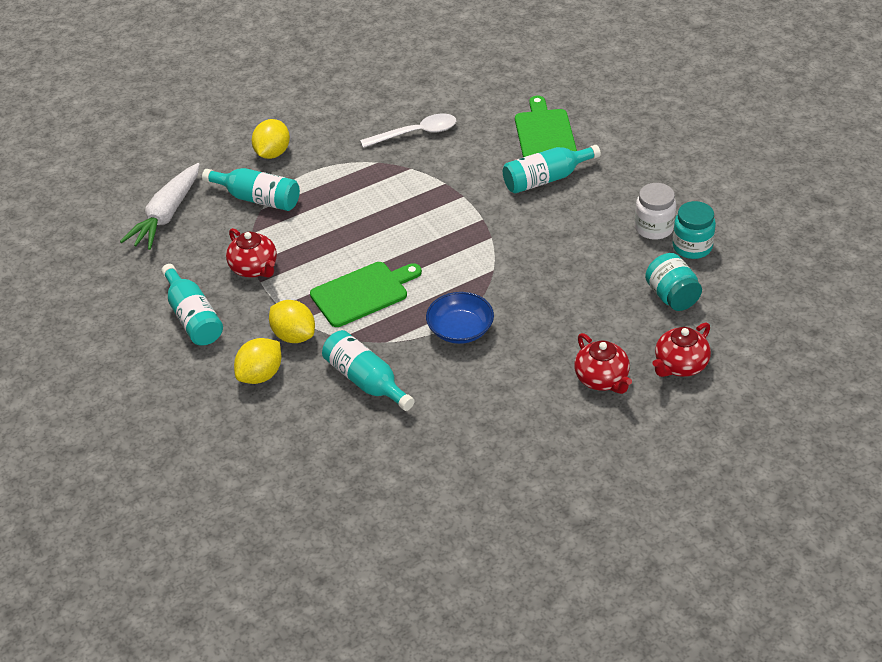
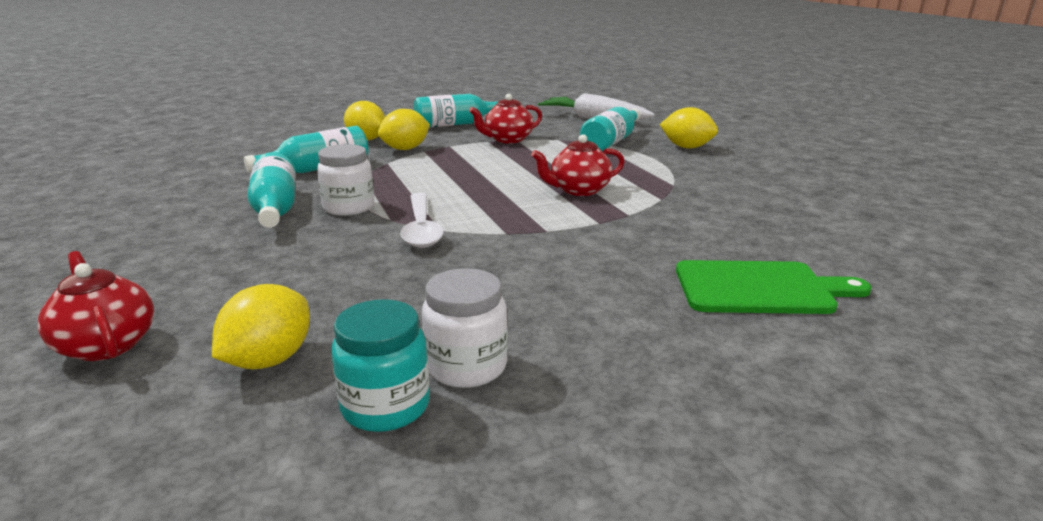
camera: 95 degrees right, 20 degrees down
(363, 293) = (445, 172): green cutting board -> none
(416, 133) = (738, 205): white spoon -> white spoon (421, 229)
(460, 329) = (349, 207): blue bowl -> white jar
(546, 179) = (632, 279): turquoise bottle -> turquoise bottle (275, 209)
(602, 379) = (166, 278): red teapot -> red teapot (578, 190)
(672, 296) = (269, 360): turquoise jar -> yellow lemon

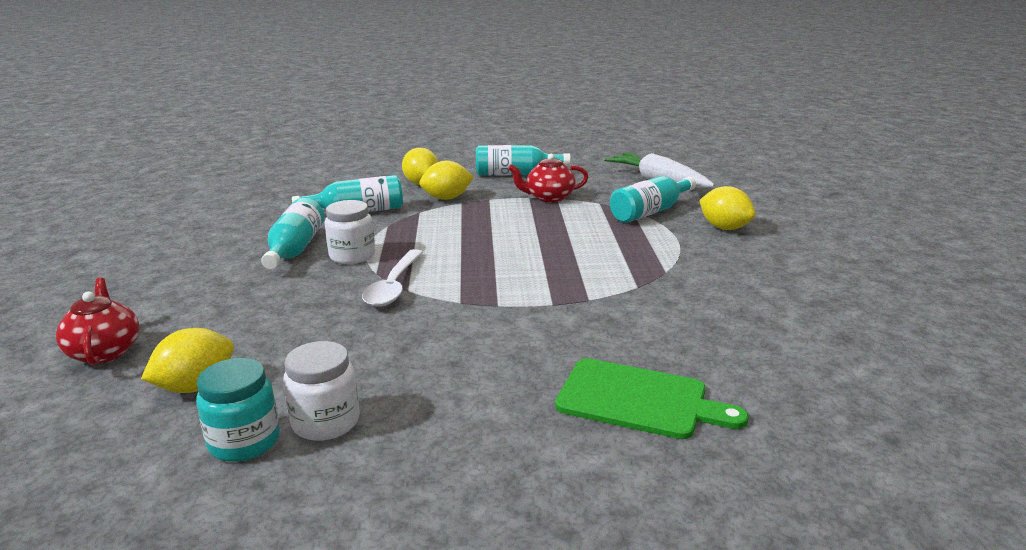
camera: 20 degrees right, 0 degrees up
(578, 190) = (566, 265): red teapot -> none

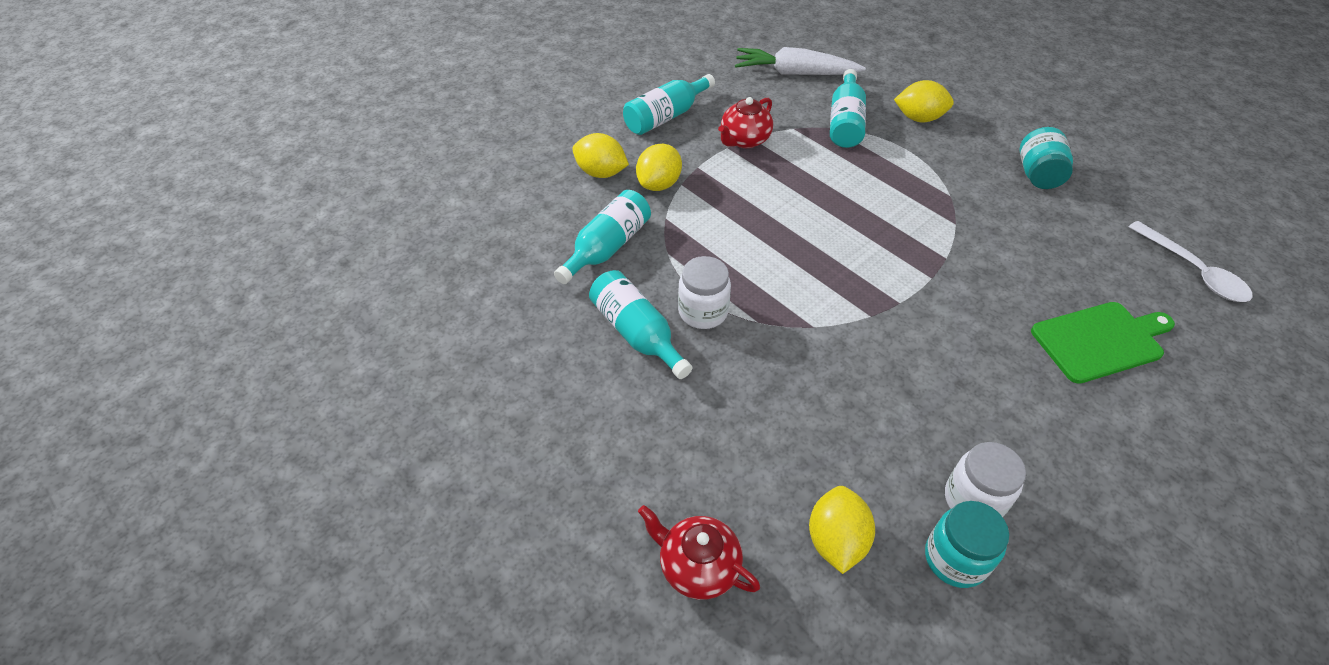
camera: 40 degrees left, 25 degrees up
(393, 287) = (797, 330): white spoon -> white spoon (1193, 271)
(784, 290) = (1038, 175): none -> turquoise jar

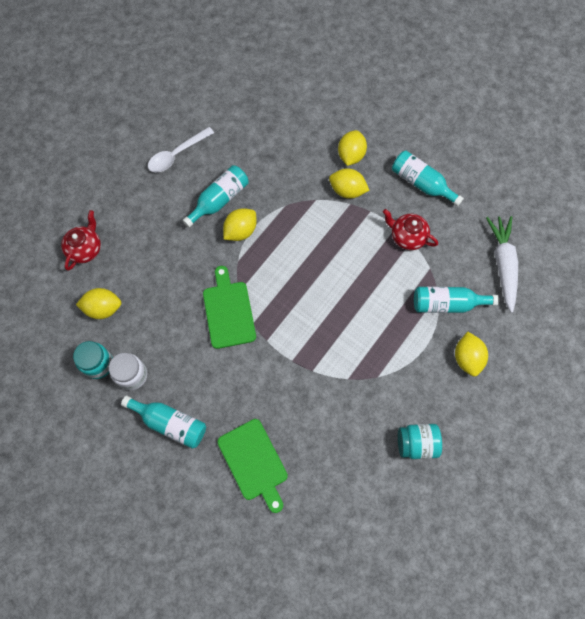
camera: 80 degrees right, 20 degrees up
(607, 247) = (283, 172): turquoise bottle -> turquoise bottle (170, 423)
(703, 312) = (240, 231): white jar -> yellow lemon
(849, 344) = (228, 311): none -> green cutting board
(1193, 271) = (331, 541): white spoon -> white spoon (176, 155)

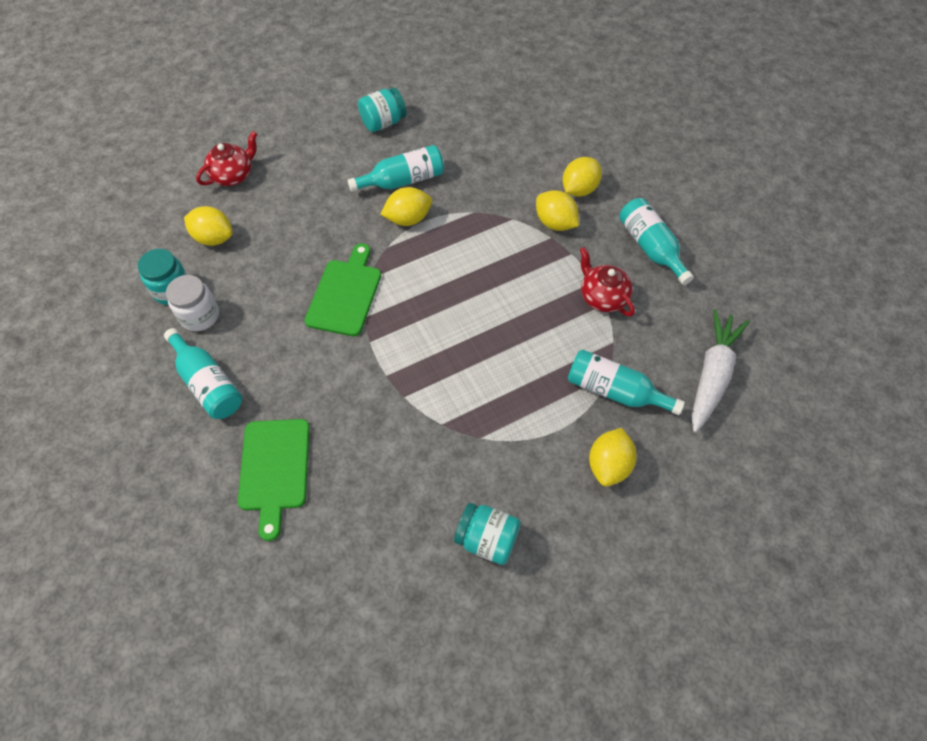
camera: 25 degrees right, 10 degrees down
(176, 155) = (383, 123): white spoon -> turquoise jar

